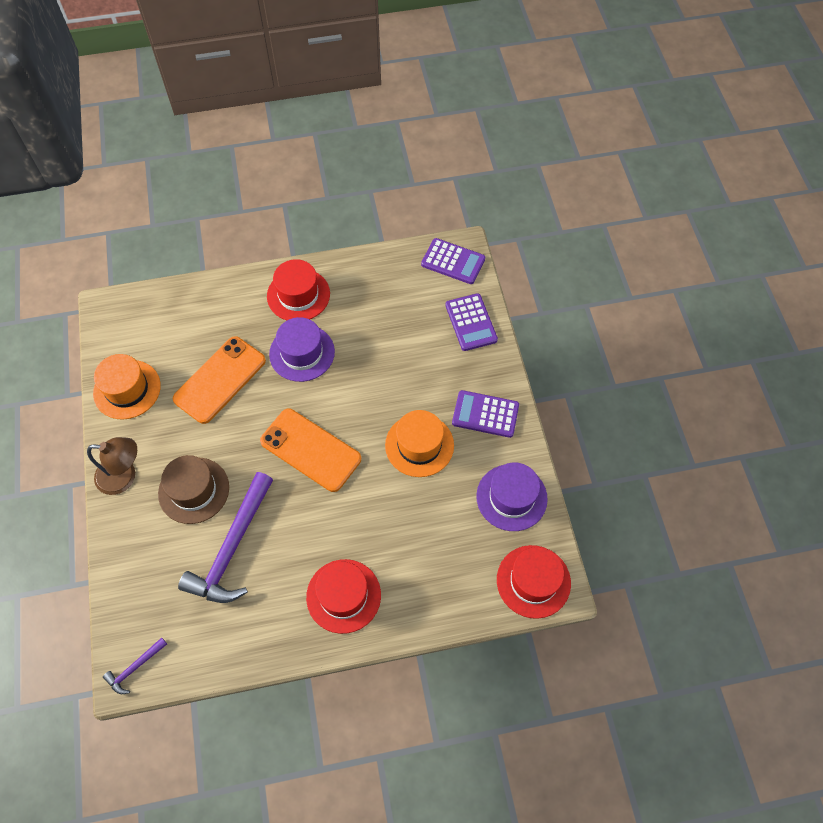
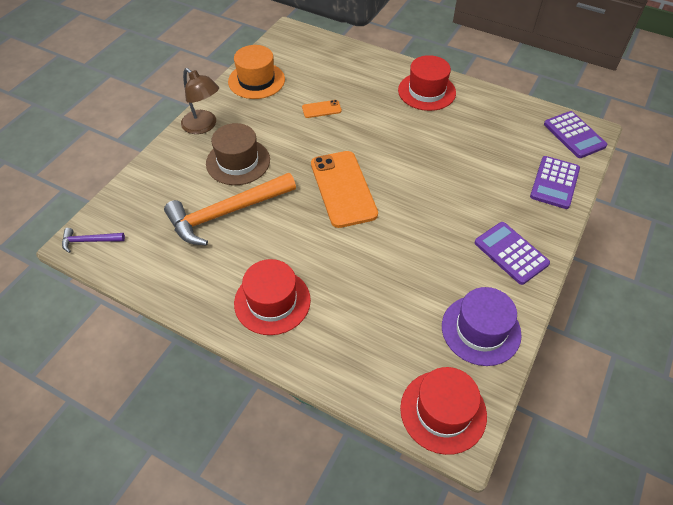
camera: 40 degrees right, 10 degrees down
(220, 380) = (321, 109): orange phone -> orange phone, size x0.45
(232, 548) = (226, 213): purple hammer -> orange hammer
(302, 353) = (395, 126): purple hat -> none
(419, 445) = (432, 239): orange hat -> none

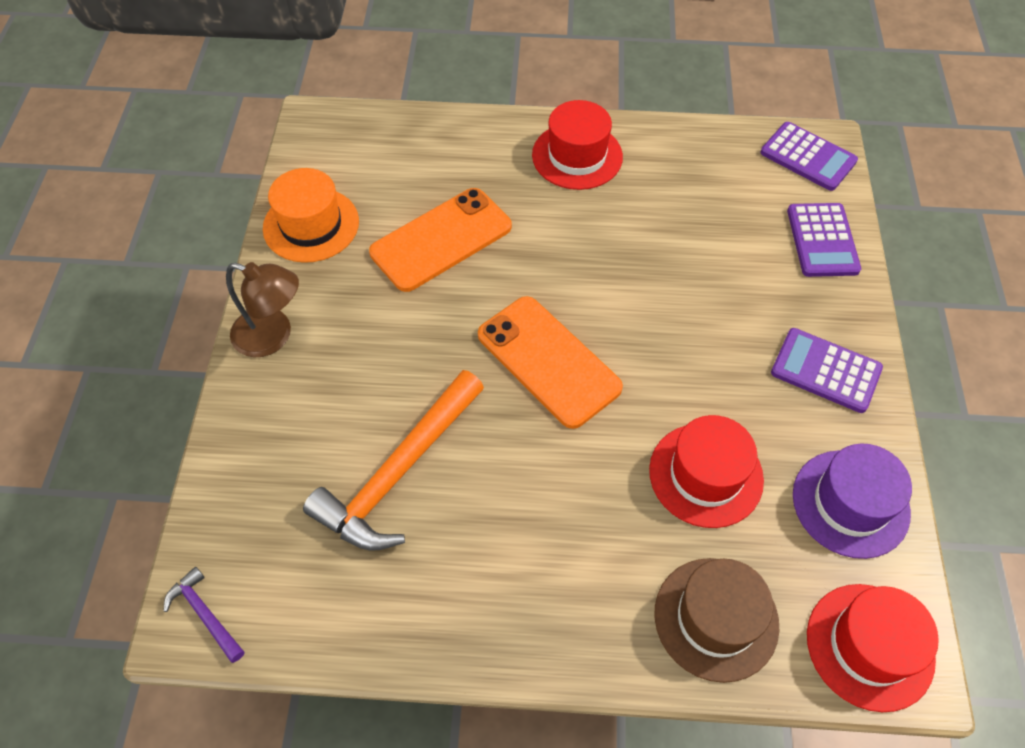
camera: 25 degrees left, 5 degrees up
(89, 241) = (205, 614): purple hammer -> purple hammer turned 75 degrees clockwise
(238, 162) = (365, 377): brown hat -> brown hat (716, 618)
(272, 301) = (552, 588): red hat -> red hat (706, 475)
(321, 109) = (441, 239): orange phone -> orange phone, size x2.23

